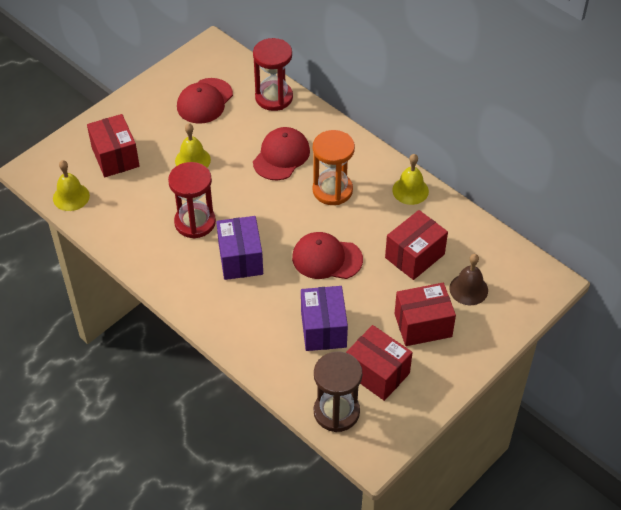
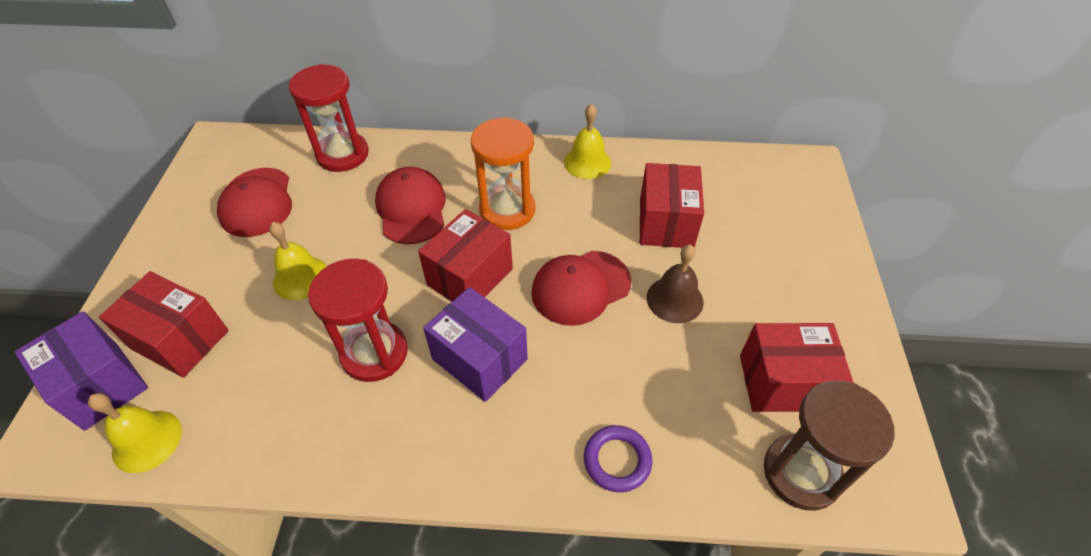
camera: 40 degrees left, 0 degrees up
(258, 346) = (617, 460): none -> purple ring
(323, 329) = (668, 375): purple box -> purple box (101, 385)
(423, 325) = (759, 290): red box -> red box (470, 277)
(468, 289) = (754, 221): brown bell -> brown bell (674, 299)

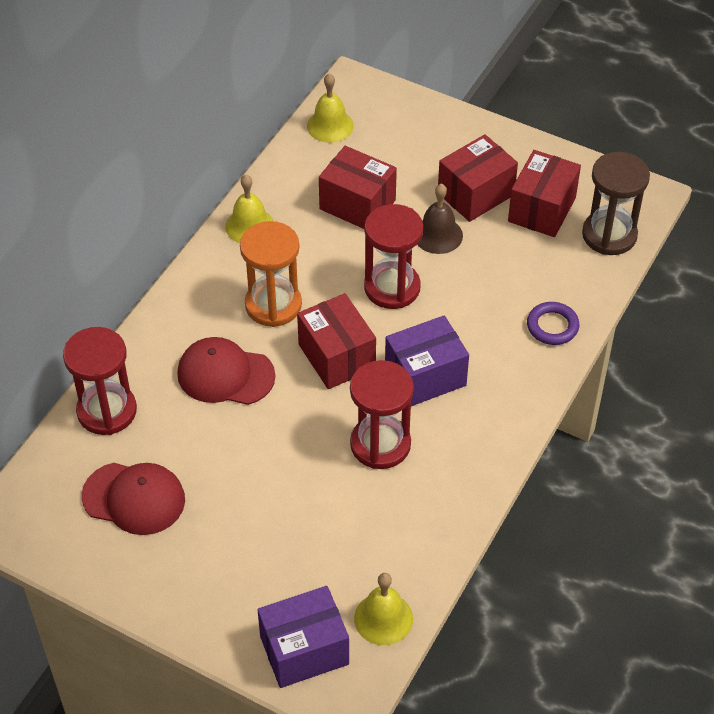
camera: 65 degrees left, 0 degrees up
(180, 339) = (285, 584): red box -> red box (475, 194)
(301, 278) = (263, 480): yellow bell -> yellow bell (330, 126)
(580, 287) = (392, 288): red cap -> red hourglass

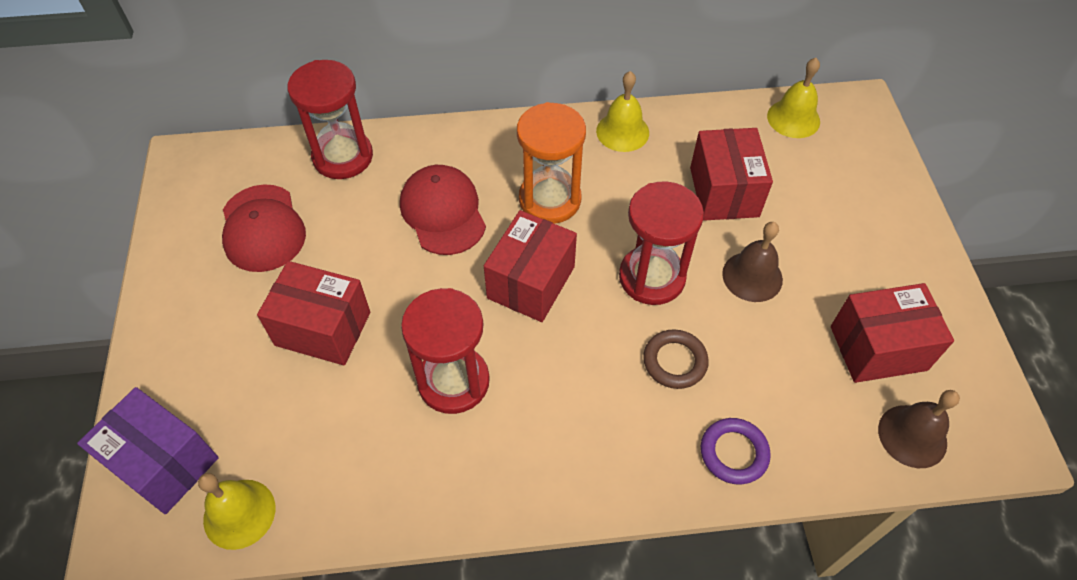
camera: 55 degrees right, 5 degrees up
(425, 376) = (567, 371): purple box -> none
(466, 315) = (674, 361): none -> brown ring
(475, 194) = (835, 277): red box -> red box (323, 328)
(609, 235) = (912, 436): brown hourglass -> brown bell

